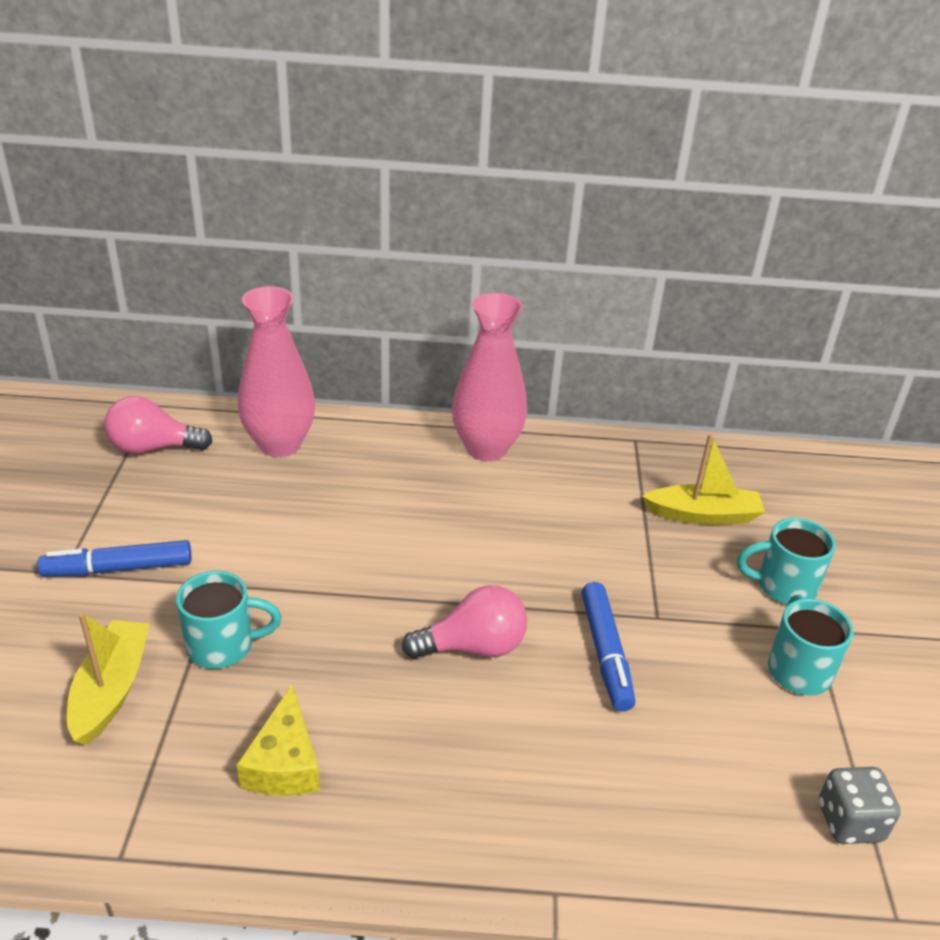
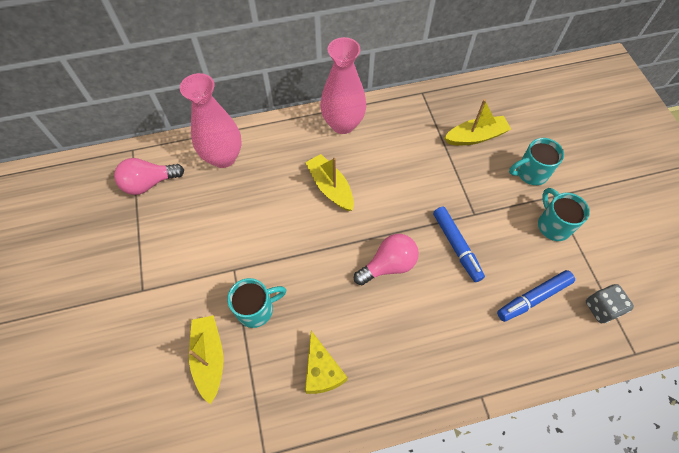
camera: 15 degrees left, 25 degrees up
(118, 568) = (173, 277): blue marker -> blue marker (533, 298)
(427, 520) = (330, 187): none -> yellow boat

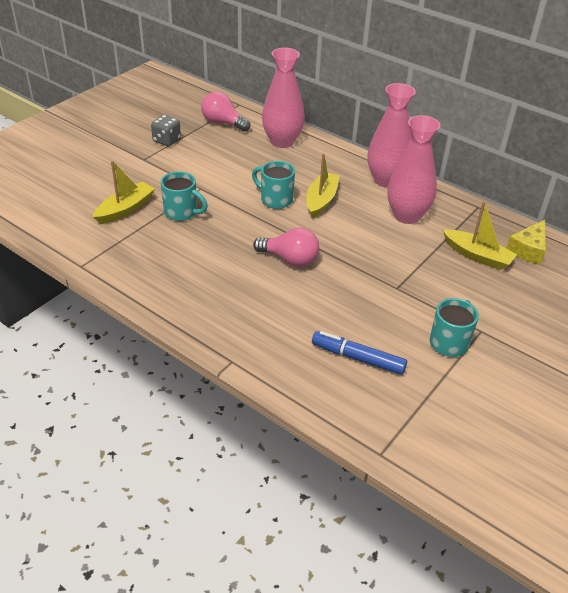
camera: 50 degrees right, 20 degrees down
(322, 370) = (167, 264): yellow cheese -> yellow cheese (528, 250)
(397, 144) = (407, 216): none -> pink vase
(456, 246) = (352, 290): blue marker -> none
(530, 173) = (486, 306): turquoise mug -> turquoise mug (275, 199)
(601, 308) = (401, 410): grey dice -> grey dice (166, 140)

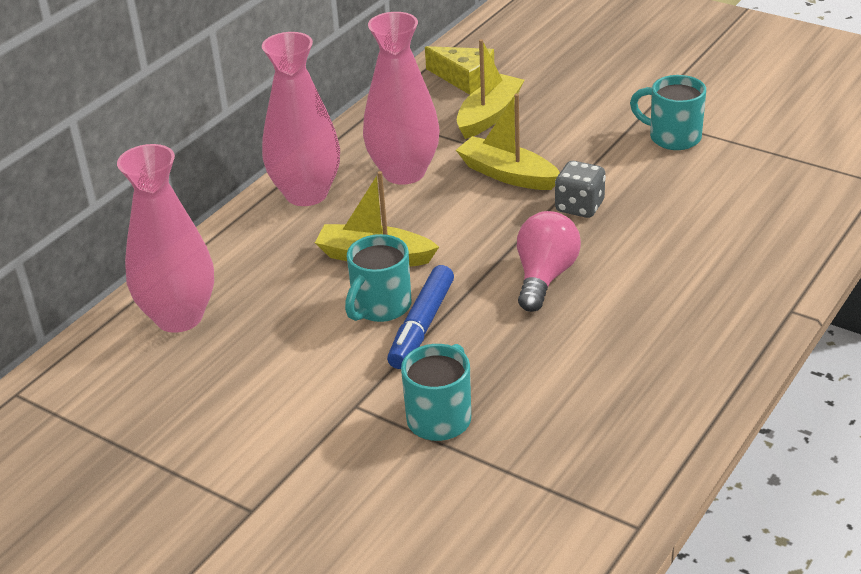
camera: 90 degrees left, 5 degrees down
(125, 209) = (444, 501): yellow boat -> yellow boat (507, 174)
(166, 140) = (171, 486): grey dice -> grey dice (579, 207)
(223, 123) = (99, 408): pink light bulb -> none
(358, 358) = (733, 204): blue marker -> blue marker (422, 325)

